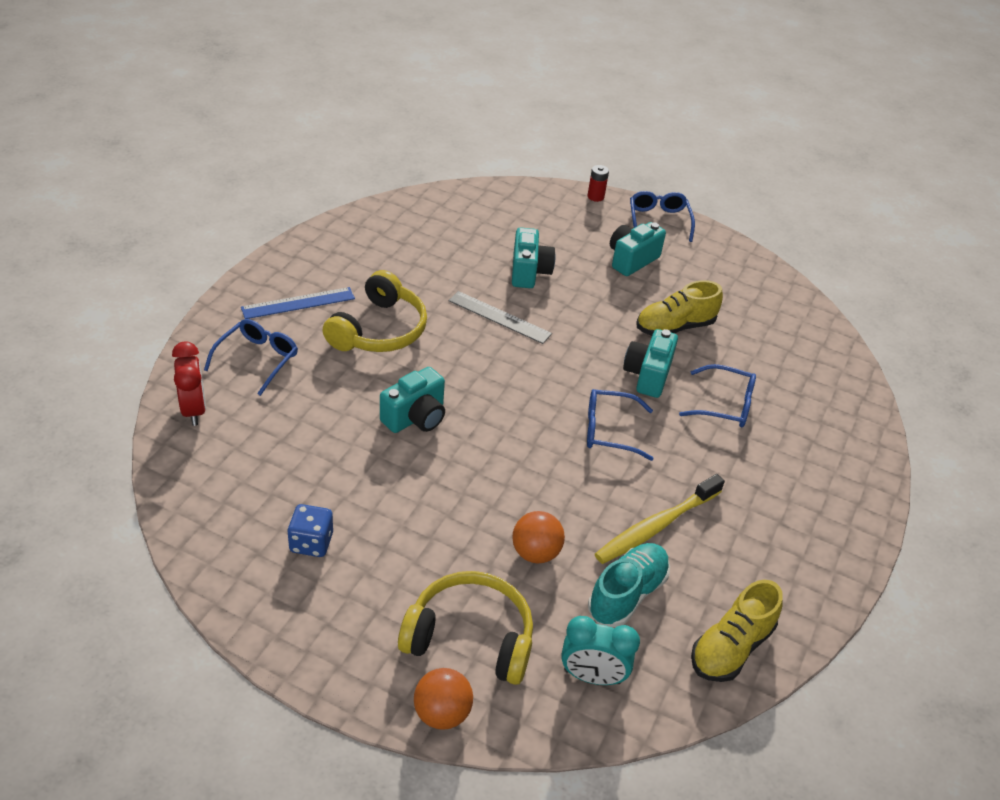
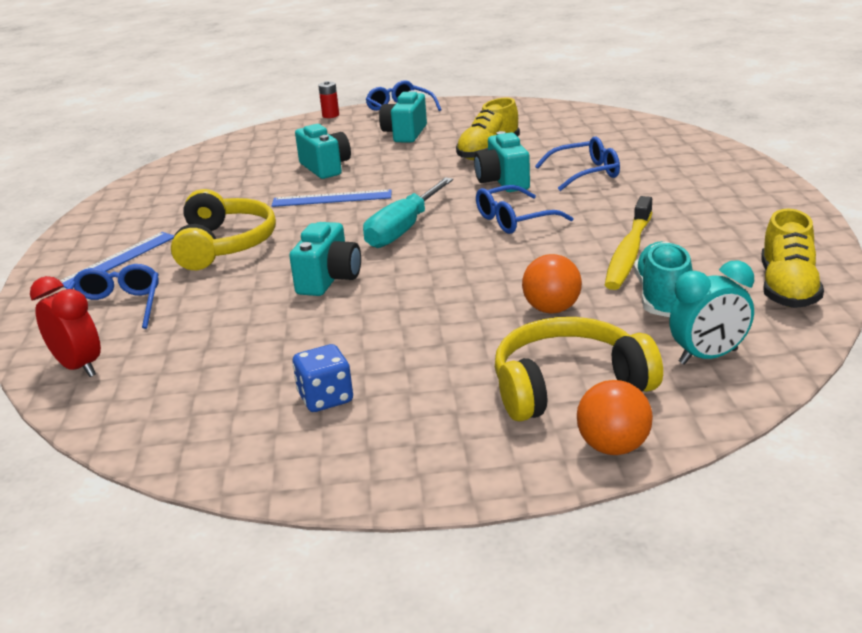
camera: 25 degrees left, 15 degrees down
(499, 317) = (332, 198): grey ruler -> blue ruler
(517, 390) = (403, 229): none -> turquoise screwdriver

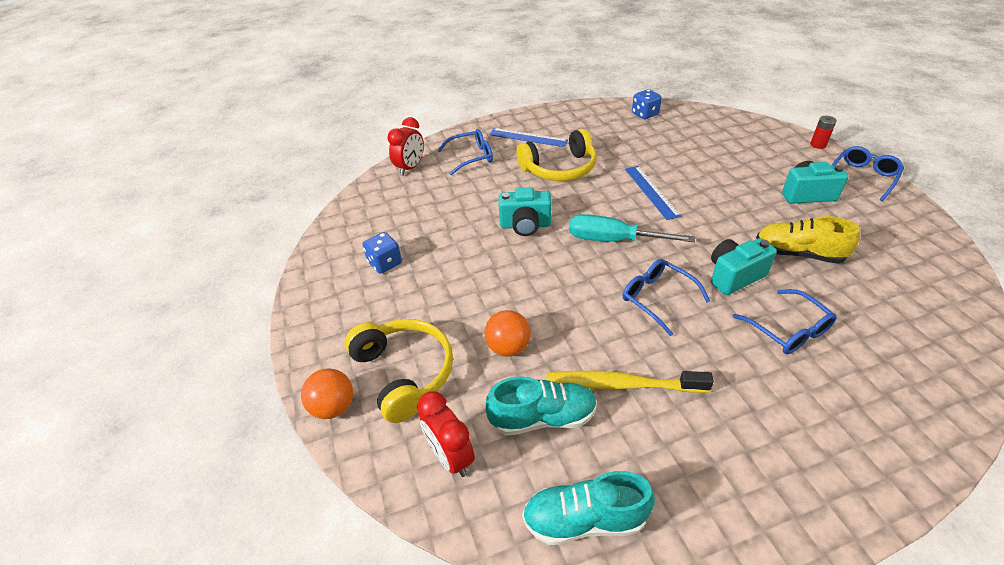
camera: 75 degrees right, 15 degrees up
(164, 180) = (645, 114): none -> blue dice
(325, 168) = (706, 173): turquoise camera -> none
(708, 357) = (450, 457): turquoise clock -> red clock
(787, 289) = (584, 519): yellow shoe -> turquoise shoe

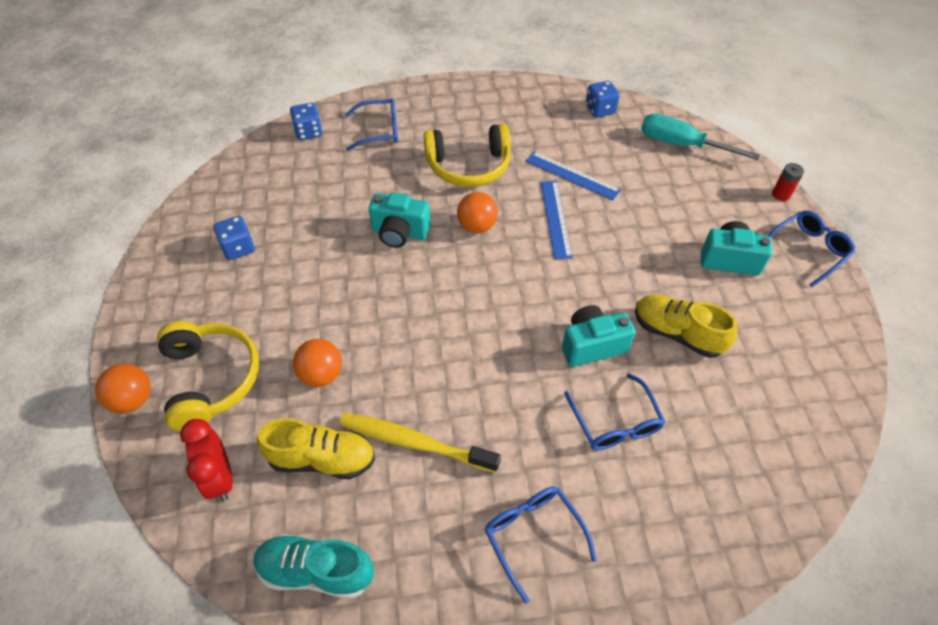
camera: 10 degrees right, 10 degrees up
(410, 168) = (309, 132): red clock -> blue dice
(528, 137) = (452, 116): blue ruler -> blue ruler (572, 175)
(542, 418) = (322, 459): turquoise shoe -> yellow shoe
(589, 209) = (477, 226): none -> orange ball
(614, 240) = (485, 272): turquoise screwdriver -> turquoise screwdriver (681, 145)
(656, 298) = (496, 352): blue glasses -> blue glasses (532, 534)

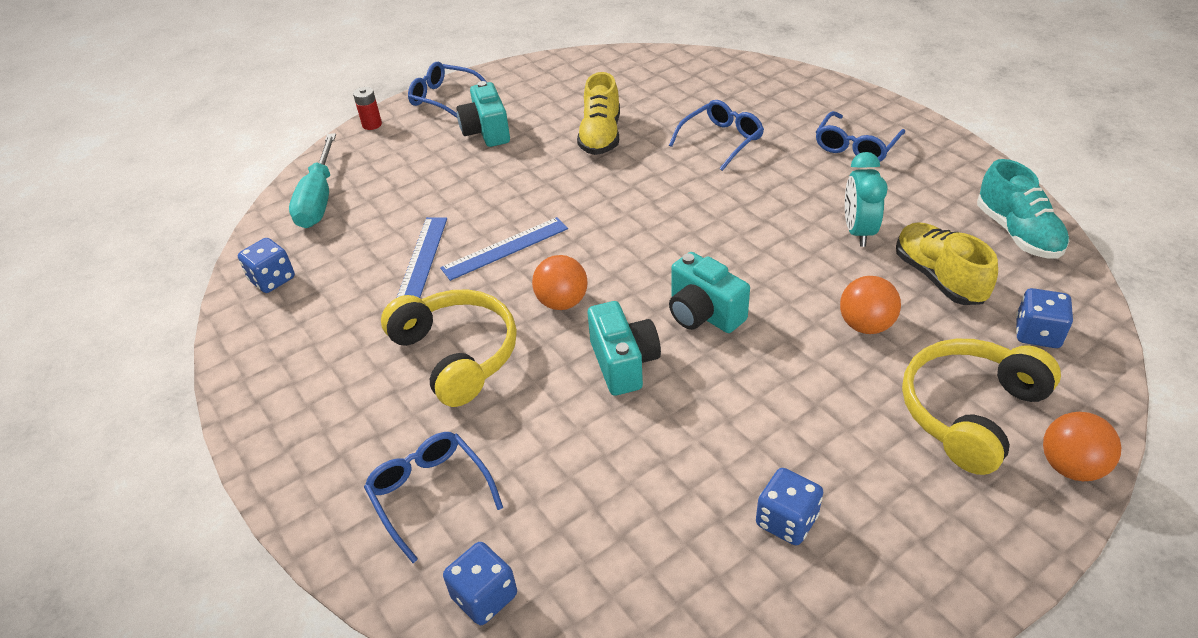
camera: 115 degrees left, 10 degrees down
(221, 478) = (1037, 333): red clock -> blue dice
(414, 442) = (858, 231): yellow toothbrush -> turquoise clock
(592, 345) = (656, 173): turquoise camera -> turquoise camera (703, 314)

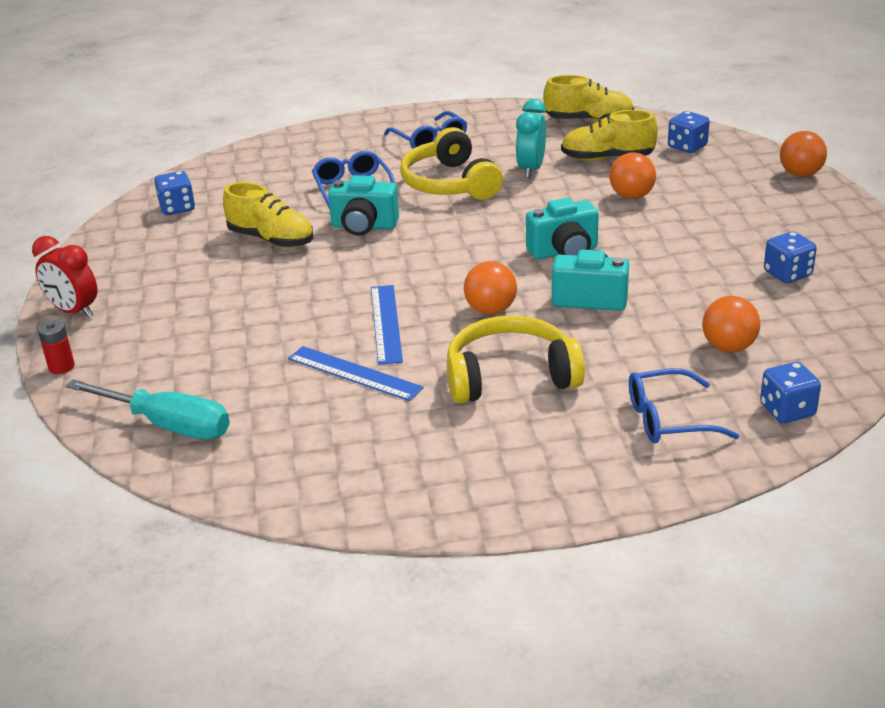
camera: 65 degrees left, 10 degrees down
(272, 279) = (284, 476): blue dice -> blue dice (177, 208)
(443, 98) = (74, 311): blue glasses -> red clock
(486, 132) = (179, 297): turquoise camera -> turquoise camera (364, 226)
(588, 507) = (728, 347): none -> orange ball
(858, 231) = (531, 169): turquoise clock -> turquoise clock turned 75 degrees clockwise
(970, 412) = (737, 188): yellow headphones -> yellow headphones (450, 183)
(1017, 233) = (588, 121): turquoise shoe -> yellow shoe

